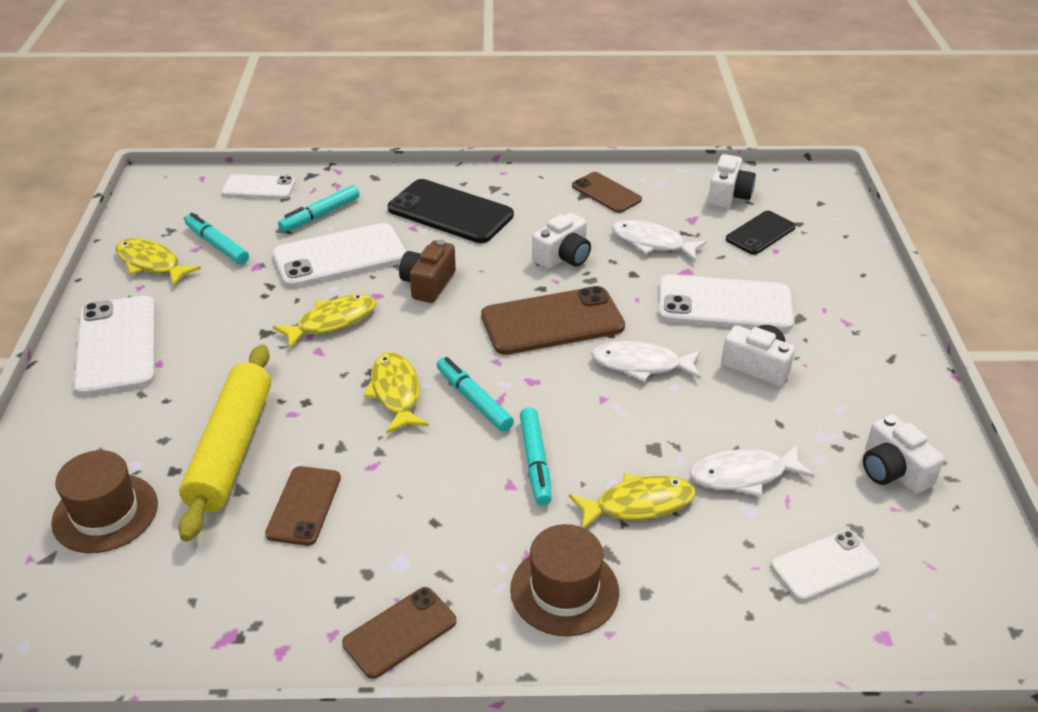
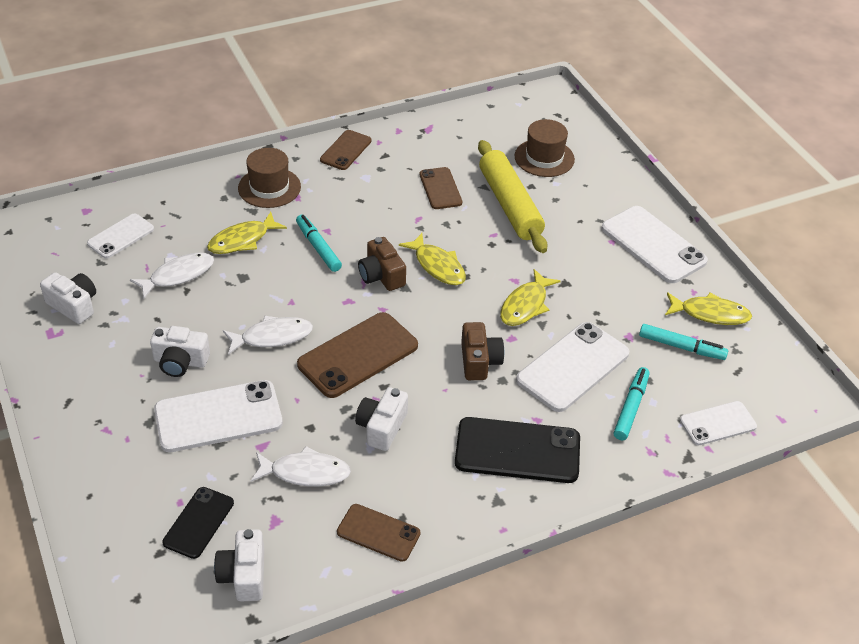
camera: 155 degrees right, 5 degrees up
(473, 400) = (381, 276): turquoise marker -> brown camera

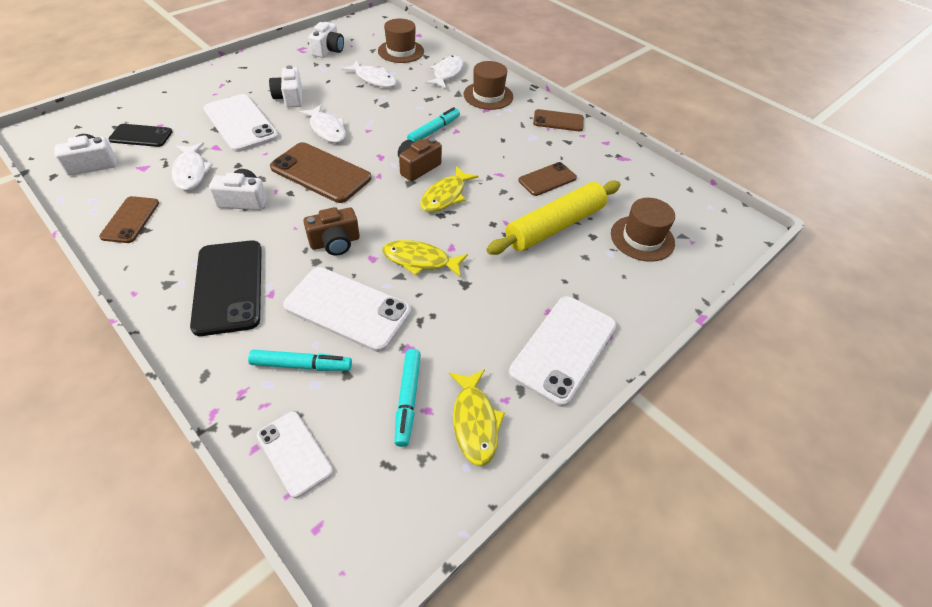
camera: 70 degrees right, 5 degrees up
(121, 236) = (401, 51): white phone -> brown hat
(201, 208) = (447, 73): none -> white fish
(242, 240) = (423, 96): yellow fish -> none

